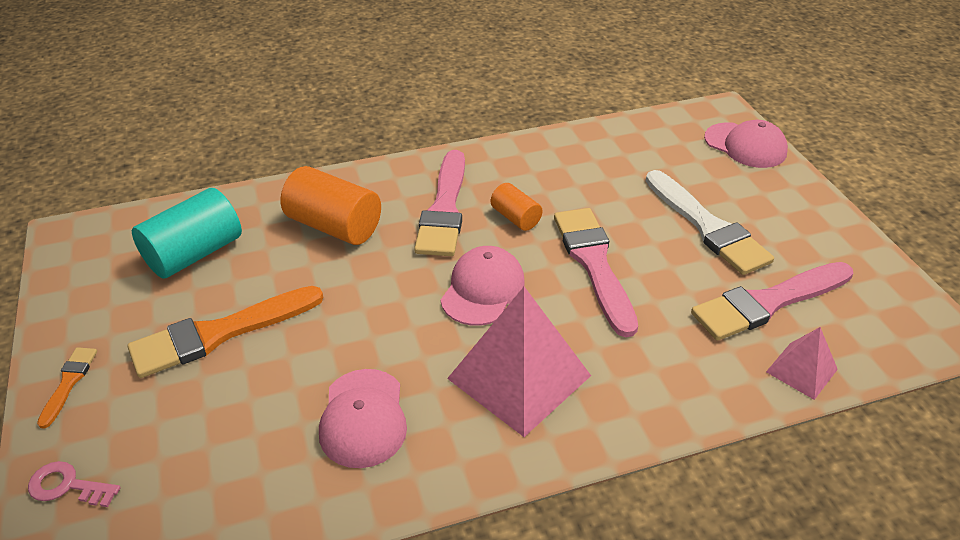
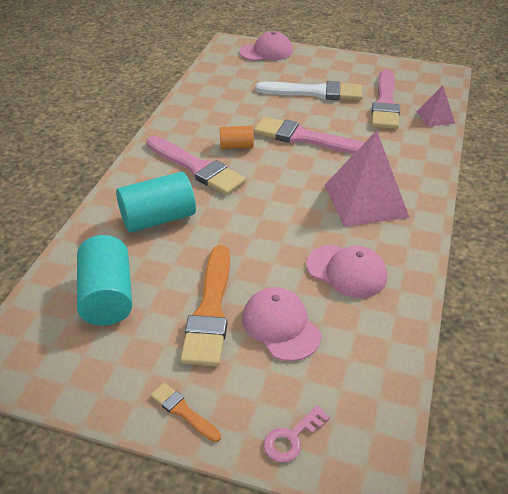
camera: 55 degrees left, 0 degrees up
(334, 226) = (158, 218): orange cylinder -> turquoise cylinder
(483, 289) = (285, 184): pink cap -> pink cap (281, 326)

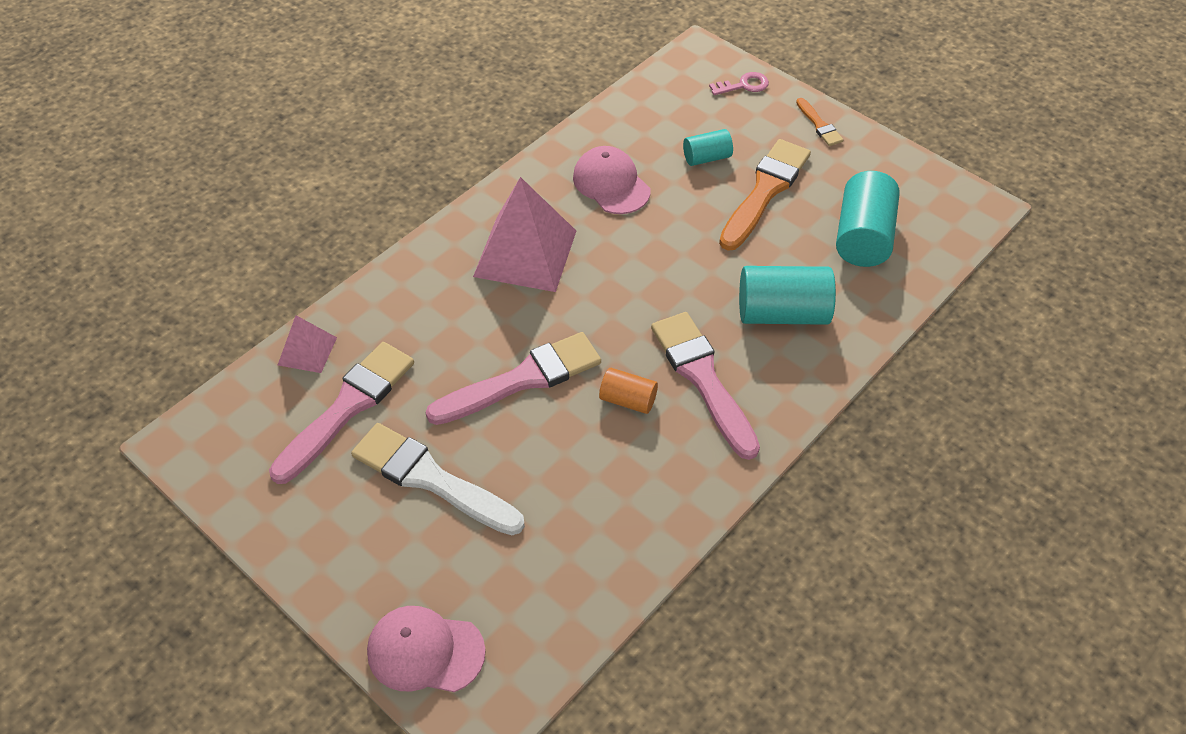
camera: 155 degrees left, 10 degrees up
(281, 326) = (706, 158): pink cap -> turquoise cylinder
(305, 138) = (522, 379): pink brush -> pink brush turned 75 degrees counterclockwise

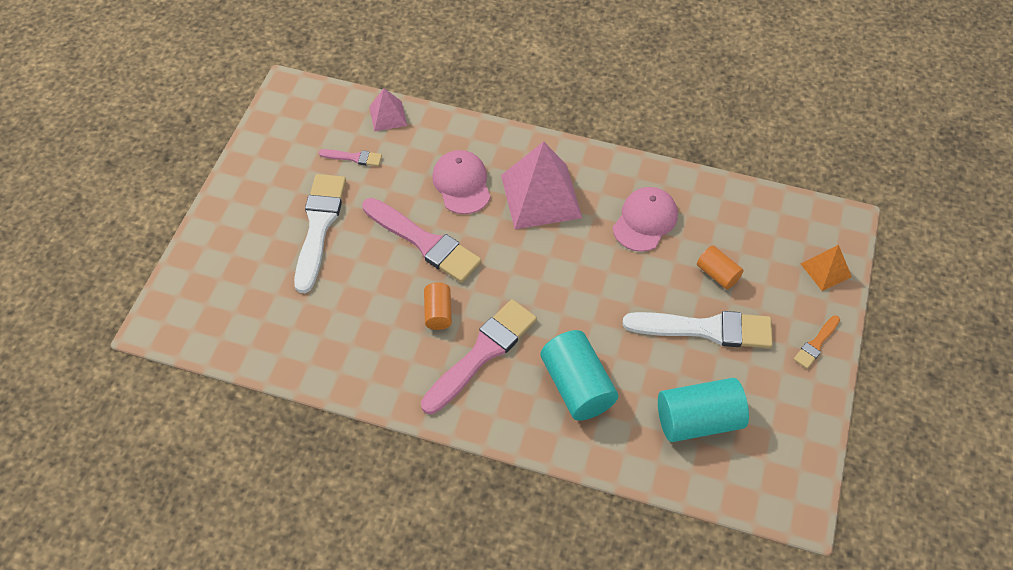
camera: 65 degrees right, 5 degrees up
(348, 407) = (354, 157): pink brush -> pink brush, size x0.48
(425, 651) = (194, 278): pink cap -> pink cap (462, 184)
(706, 158) = (717, 274): turquoise cylinder -> orange cylinder
(743, 85) = (825, 270): pink key -> orange pyramid
(765, 191) = (706, 329): orange brush -> white brush

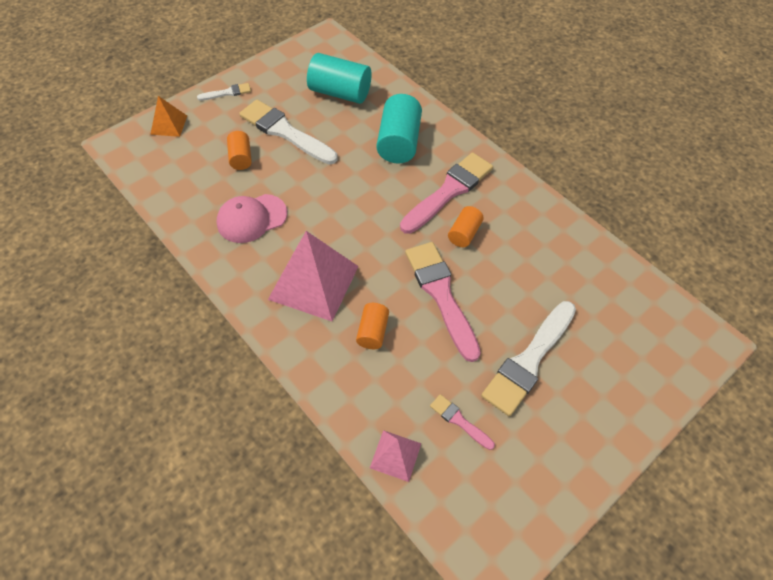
camera: 150 degrees left, 0 degrees up
(462, 184) = (372, 332): pink cap -> orange cylinder
(482, 353) = (449, 191): pink brush -> pink brush turned 150 degrees clockwise
(816, 344) = (227, 93): orange brush -> white brush

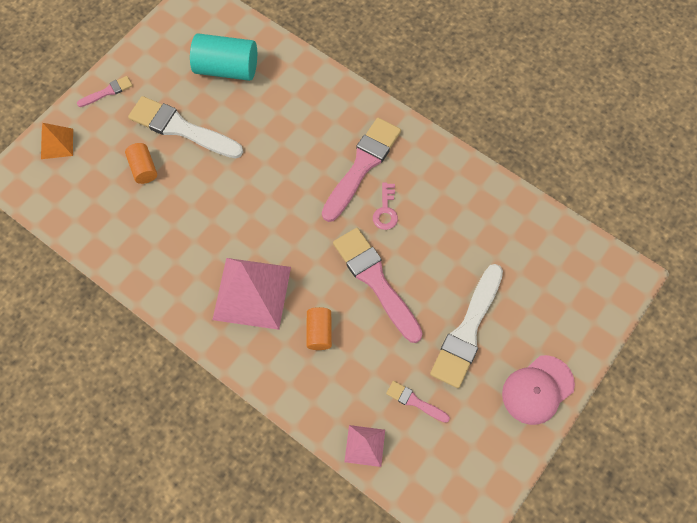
camera: 10 degrees left, 10 degrees up
(227, 93) = (107, 92): white brush -> pink brush
(251, 218) = (173, 236): pink cap -> pink cap (537, 389)
(398, 142) = (301, 118): turquoise cylinder -> none
(464, 233) = (385, 210): orange cylinder -> pink key

